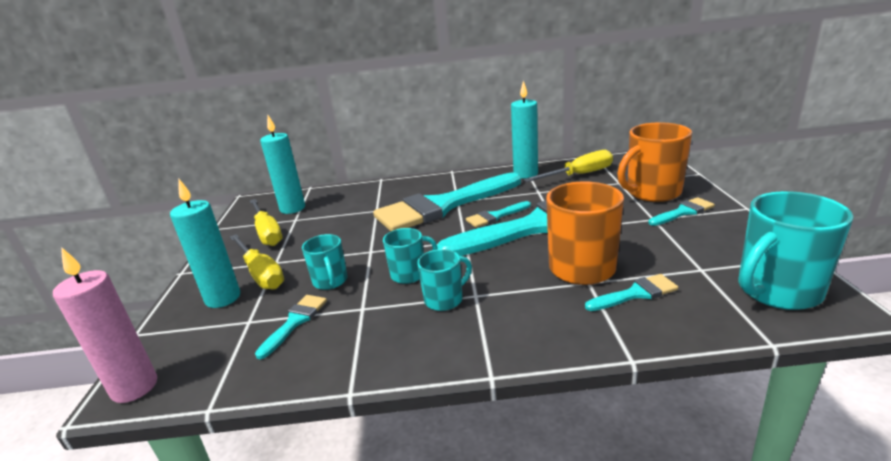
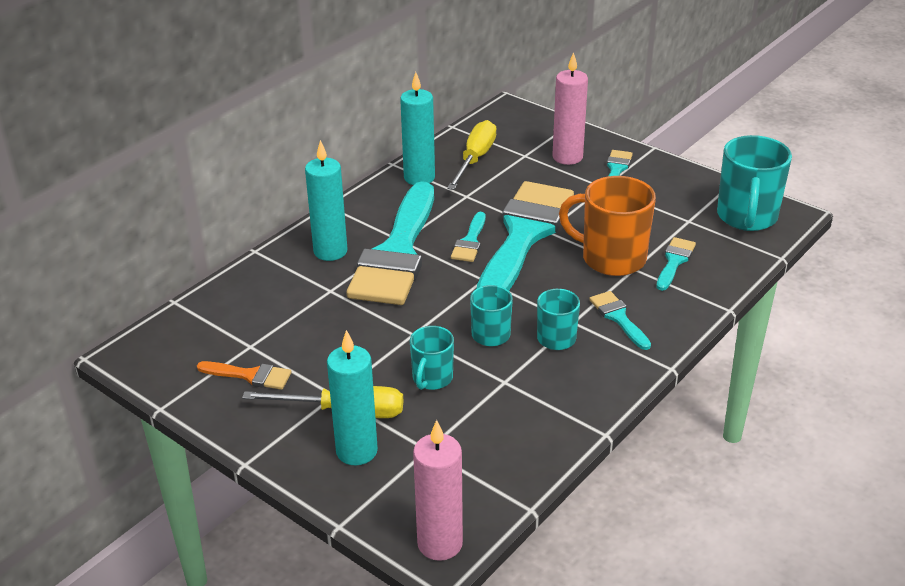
camera: 50 degrees left, 10 degrees up
(267, 233) = (250, 375): yellow screwdriver -> orange brush
(292, 208) = (215, 336): turquoise candle -> turquoise candle (330, 251)
(295, 322) = (470, 423): turquoise brush -> turquoise brush (618, 318)
(330, 281) = (432, 378): turquoise mug -> turquoise mug turned 90 degrees clockwise
(652, 192) = (567, 157): orange mug -> pink candle

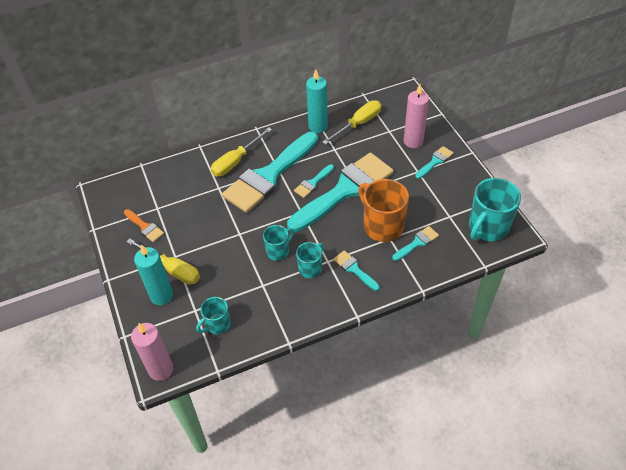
camera: 30 degrees right, 15 degrees up
(330, 251) = (236, 161): turquoise candle -> yellow screwdriver
(432, 378) = (228, 267): turquoise mug -> turquoise mug (217, 324)
(618, 318) = (354, 269): turquoise brush -> turquoise brush turned 45 degrees counterclockwise

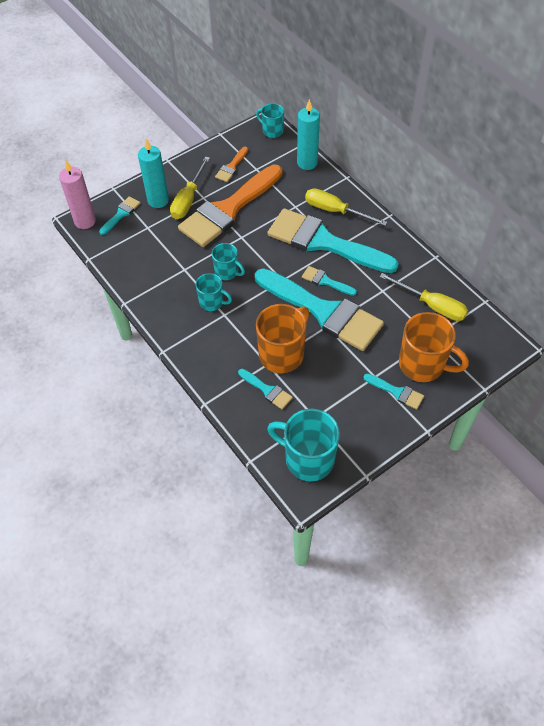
camera: 75 degrees right, 5 degrees up
(200, 238) = (228, 210): none -> orange brush
(217, 324) = (135, 247): turquoise mug -> turquoise mug (272, 131)
(318, 126) = (412, 268): turquoise candle -> turquoise candle (307, 163)
(354, 269) = (219, 339): turquoise brush -> turquoise brush (121, 214)
(413, 141) = (423, 365): pink candle -> orange mug

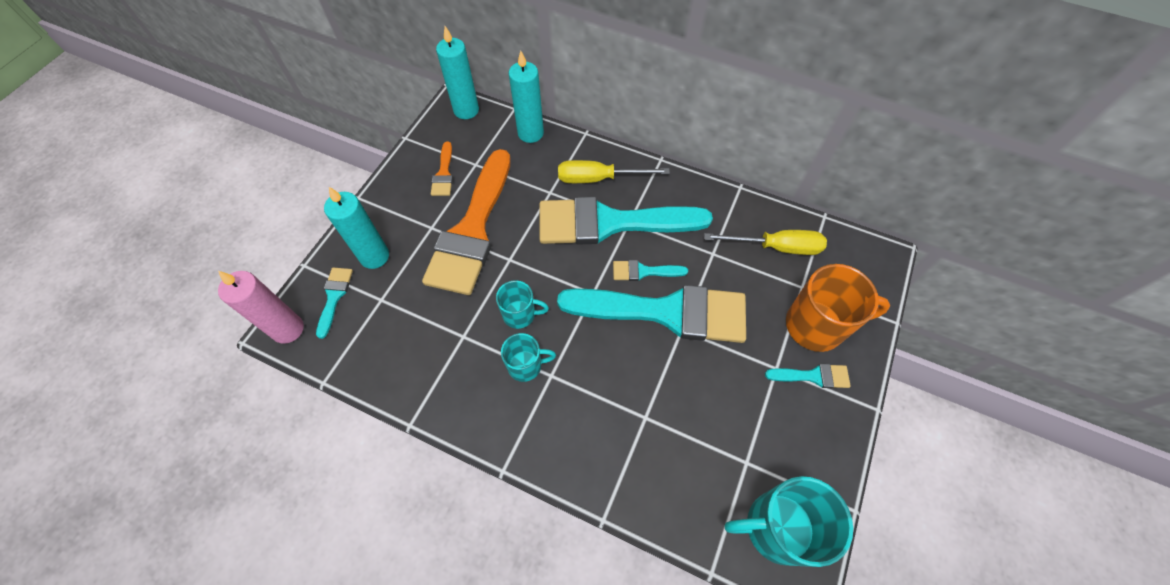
camera: 30 degrees left, 5 degrees up
(188, 199) = (413, 238): yellow screwdriver -> none
(267, 390) = (668, 455): turquoise brush -> none
(272, 131) = (466, 110): turquoise mug -> turquoise candle
(282, 354) = (655, 394): orange mug -> none

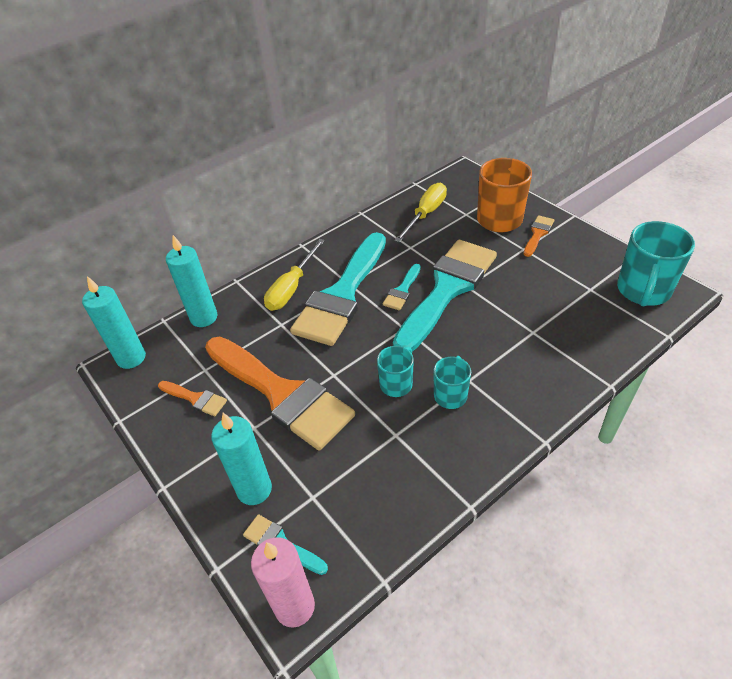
camera: 60 degrees left, 15 degrees down
(813, 376) = (538, 234): turquoise brush -> orange brush

